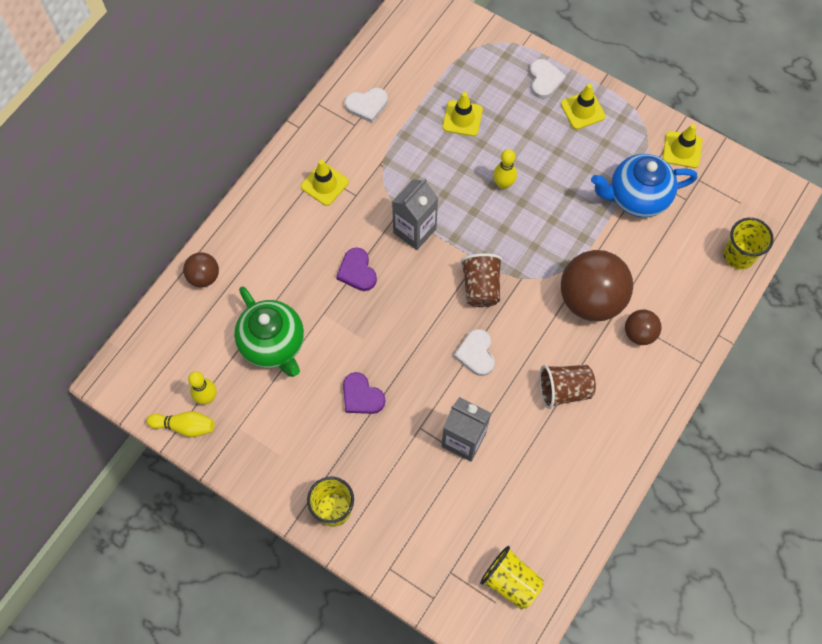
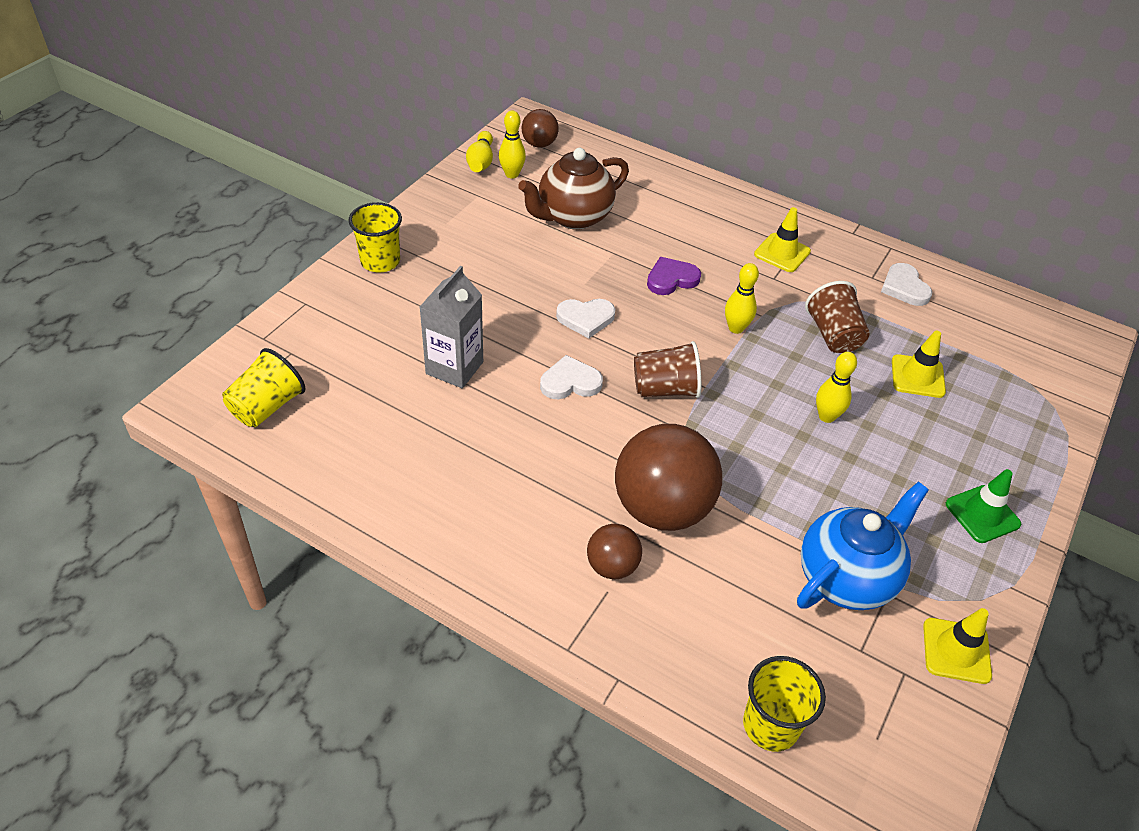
camera: 85 degrees right, 20 degrees down
(204, 277) = (648, 169): brown ball -> brown ball (539, 144)
(273, 344) = (573, 217): green teapot -> brown teapot
(361, 396) = (512, 282): purple heart -> none
(414, 230) = (736, 328): grey carton -> yellow bowling pin
(544, 80) = (1017, 469): white heart -> white heart (586, 318)
(564, 390) = (520, 471): brown cup -> brown cup (833, 335)
(582, 110) = (982, 514): yellow traffic cone -> green traffic cone
(637, 197) = (846, 578): blue teapot -> blue teapot turned 60 degrees clockwise

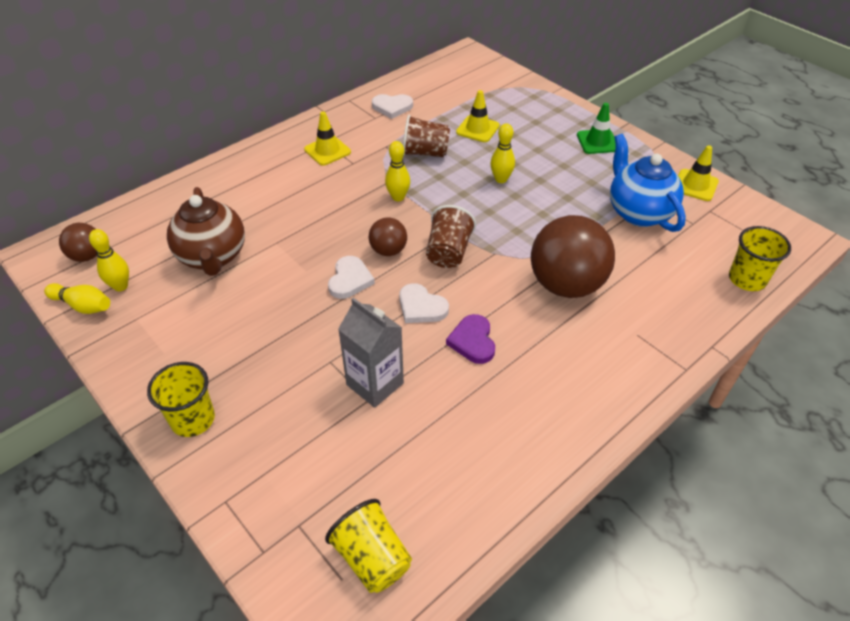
camera: 70 degrees left, 0 degrees up
(570, 382) = (421, 307): white heart -> white heart turned 60 degrees counterclockwise
(612, 566) = (615, 326): brown ball -> brown ball (388, 250)
(671, 279) = (326, 217): purple heart -> purple heart (472, 341)

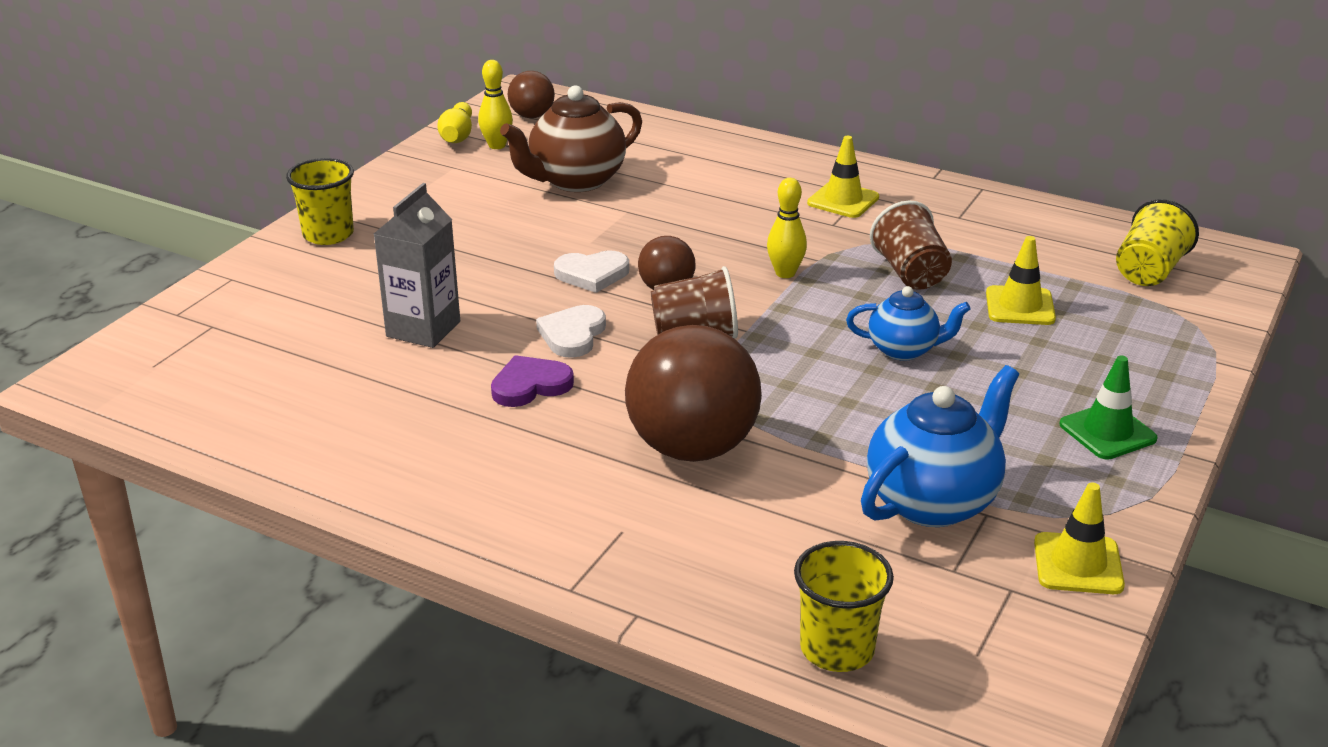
camera: 70 degrees right, 15 degrees down
(372, 558) = (181, 378): yellow cup -> yellow cup (1149, 271)
(392, 107) = (1000, 224): white heart -> none
(501, 179) = (903, 350): yellow bowling pin -> blue teapot

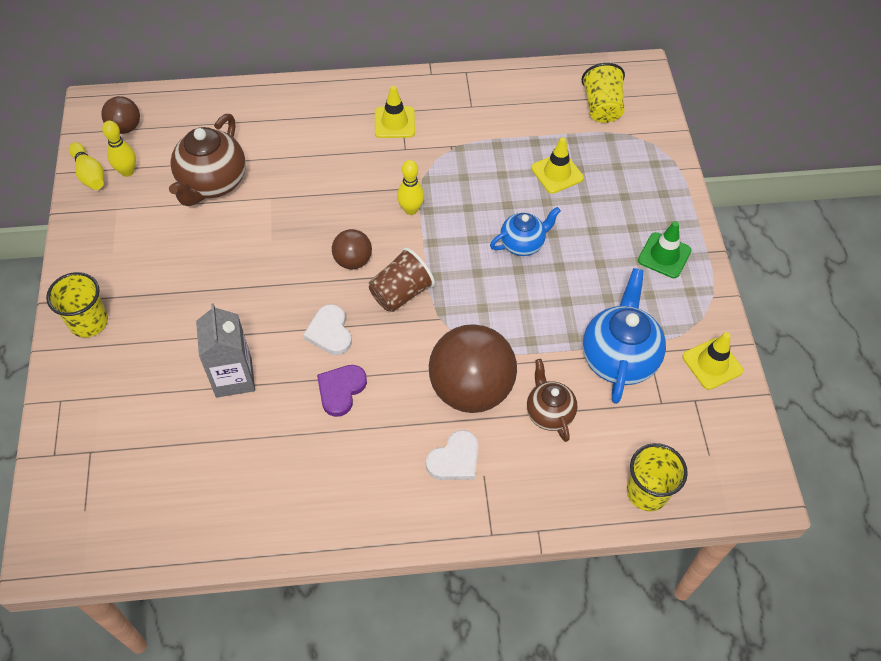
camera: 35 degrees left, 25 degrees up
(592, 274) = (297, 270): white heart -> white heart (455, 459)
(774, 512) = (549, 413): none -> brown teapot
(910, 273) = (480, 173): brown cup -> none

